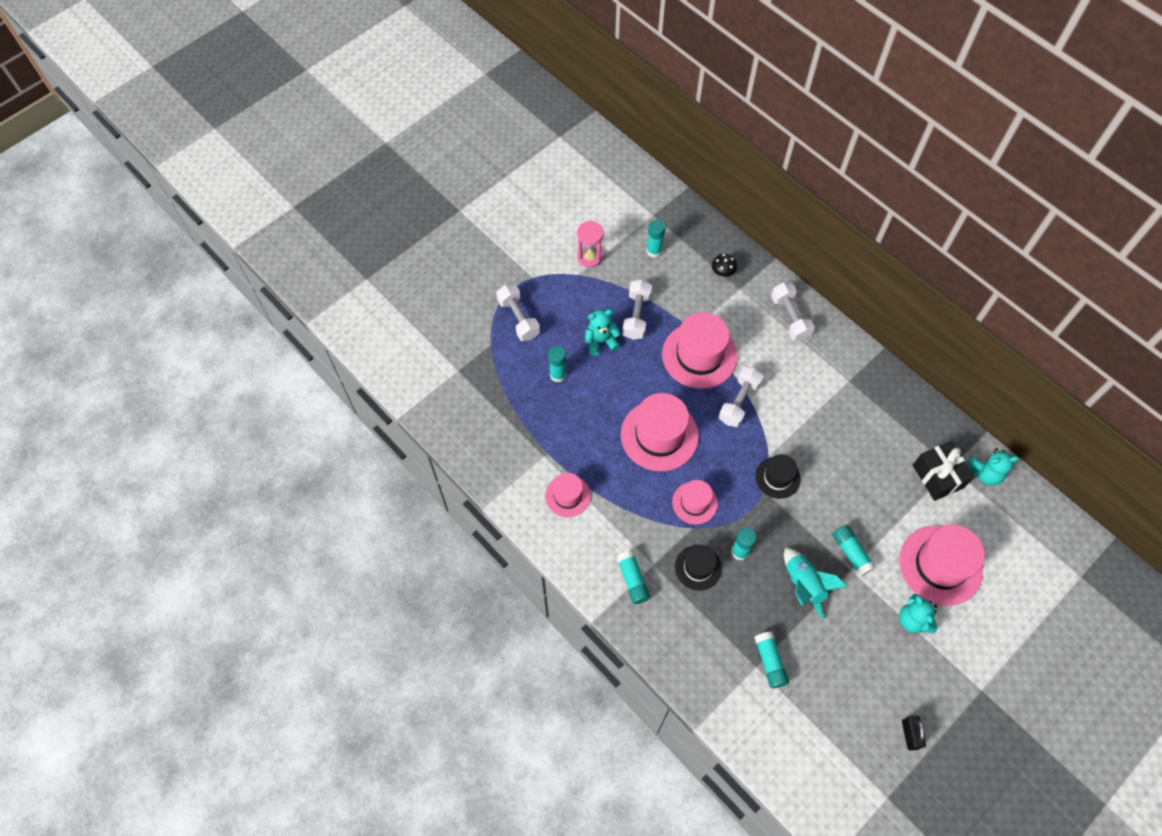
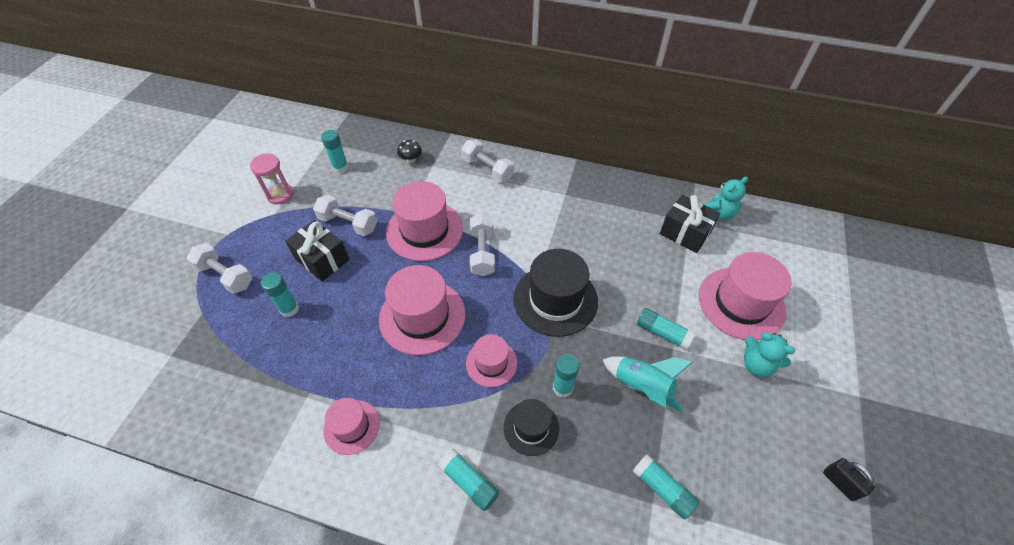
camera: 30 degrees left, 10 degrees down
(601, 341) = (322, 259): turquoise teddy bear -> black gift
(636, 315) = (348, 223): white dumbbell -> white dumbbell turned 45 degrees counterclockwise
(777, 477) = (555, 299): black hat -> black hat, size x1.77

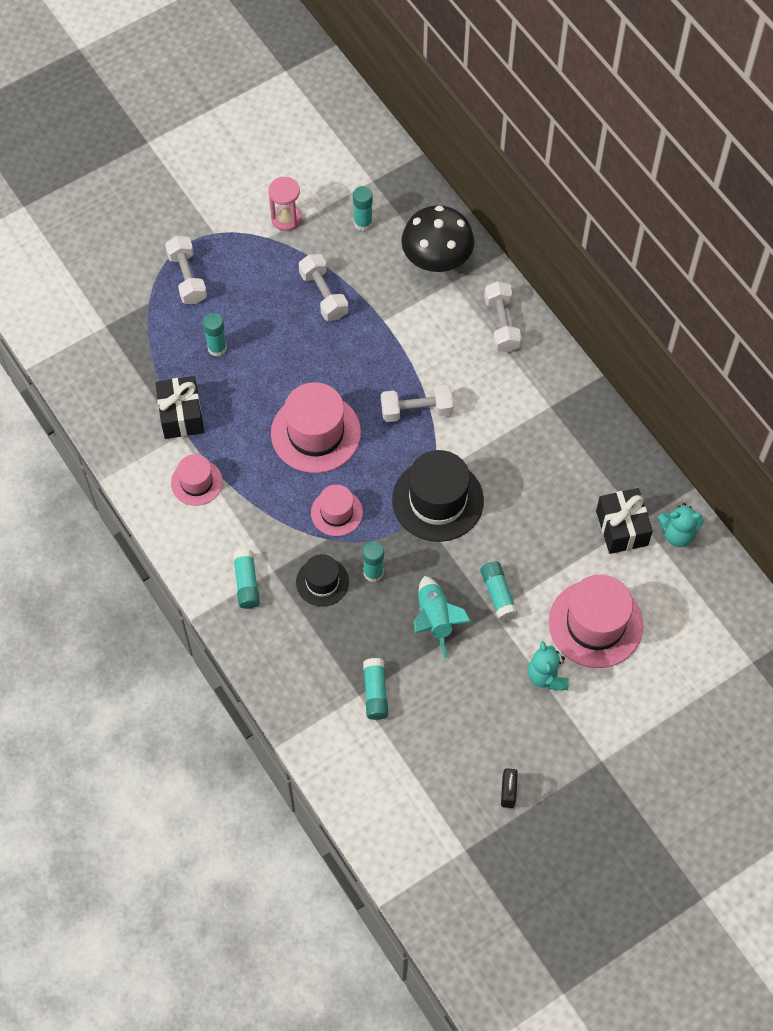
camera: 40 degrees right, 10 degrees up
(322, 259) = (275, 318): black gift -> black gift (181, 415)
(411, 160) = (437, 260): black mushroom -> black mushroom, size x2.41
(424, 230) = (384, 351): pink hat -> none
(482, 252) = (416, 410): white dumbbell -> white dumbbell turned 45 degrees clockwise

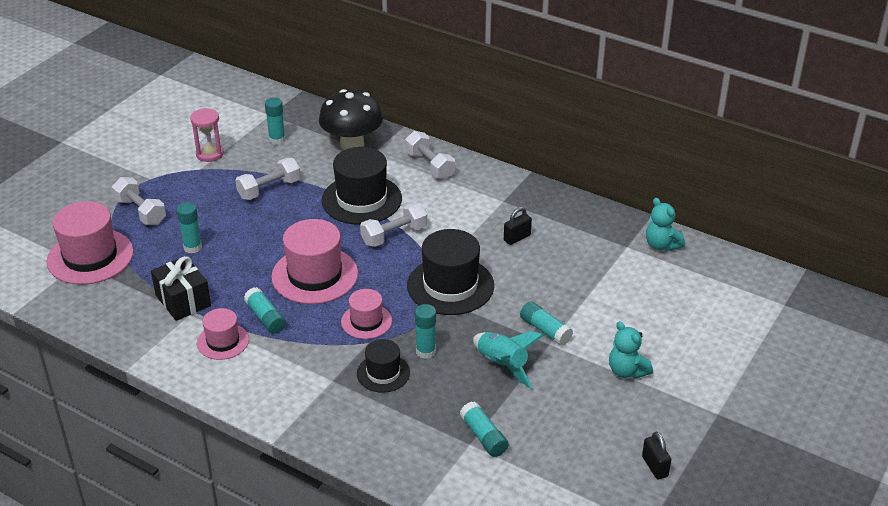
camera: 25 degrees left, 25 degrees down
(246, 583) = (312, 397): turquoise glue stick -> turquoise glue stick (265, 318)
(323, 295) = (269, 189): white dumbbell -> white dumbbell turned 75 degrees counterclockwise
(408, 347) = (361, 200): none -> black hat
(536, 464) = (517, 238): none -> black padlock
(595, 624) = (641, 322): pink hat -> pink hat (90, 257)
(621, 528) = (615, 255): black gift -> none
(677, 534) = (661, 245): turquoise teddy bear -> turquoise teddy bear turned 75 degrees clockwise

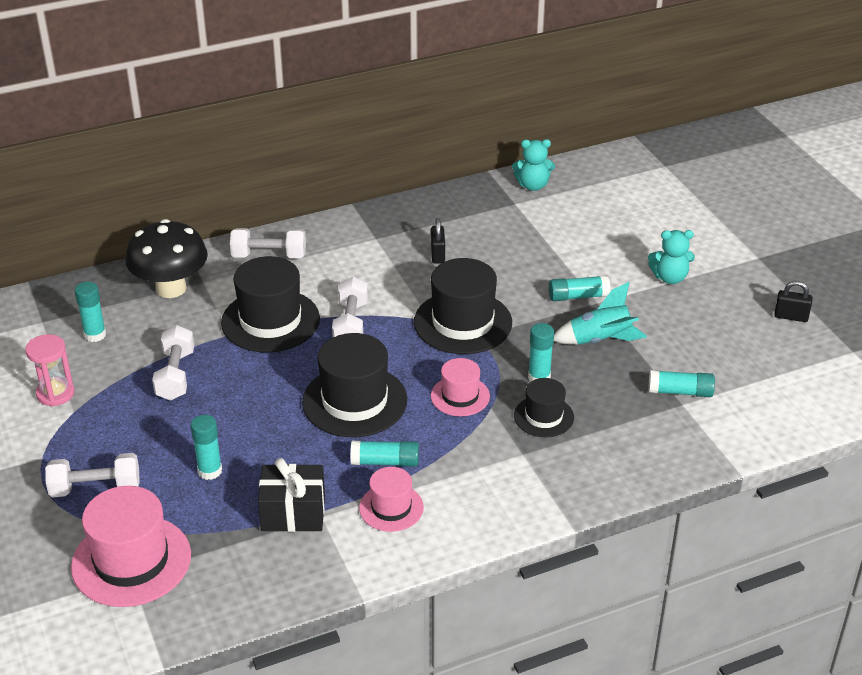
camera: 55 degrees left, 0 degrees up
(315, 275) = (354, 401): pink hat -> black hat

